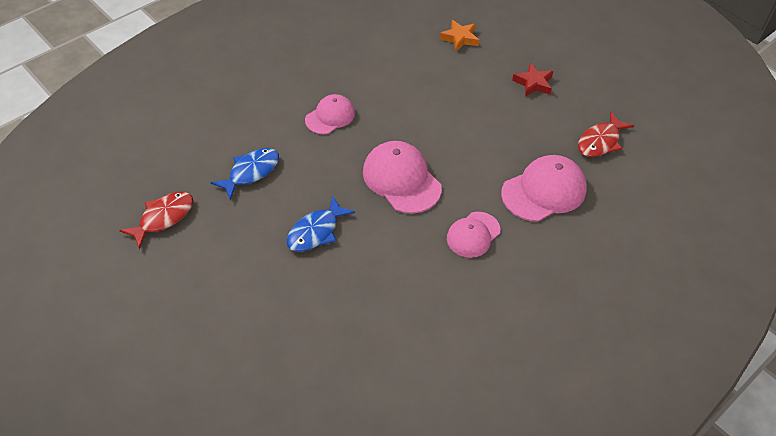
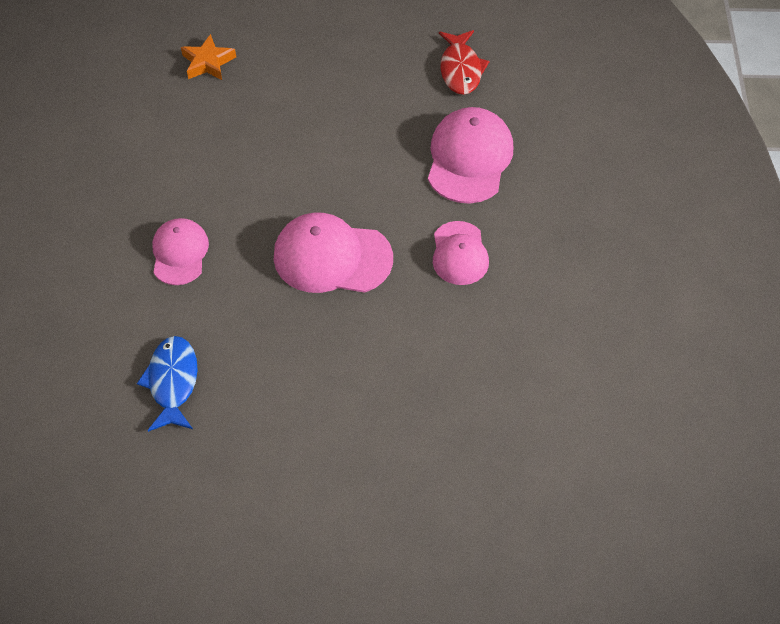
camera: 45 degrees left, 5 degrees up
(163, 218) = (142, 513): red fish -> none
(316, 231) = (316, 381): blue fish -> none
(533, 83) = (336, 57): red star -> none

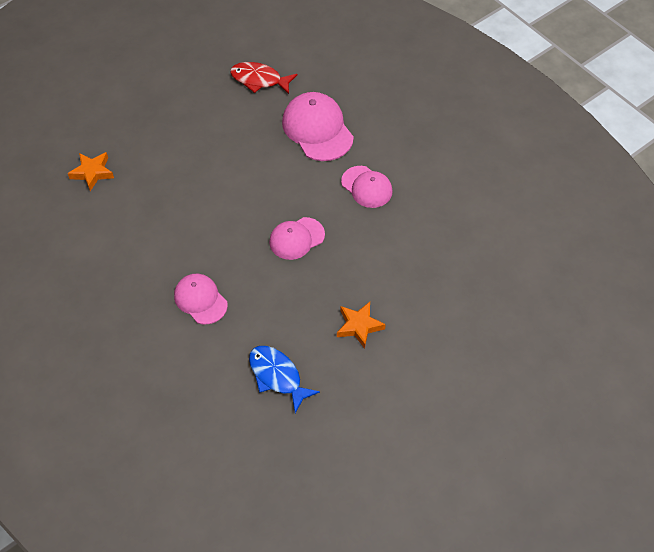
camera: 40 degrees left, 0 degrees up
(302, 393) = (359, 326): none -> orange star
(332, 257) = (296, 238): pink cap -> pink cap, size x0.64
(460, 69) = (259, 80): red fish -> red fish turned 150 degrees clockwise

